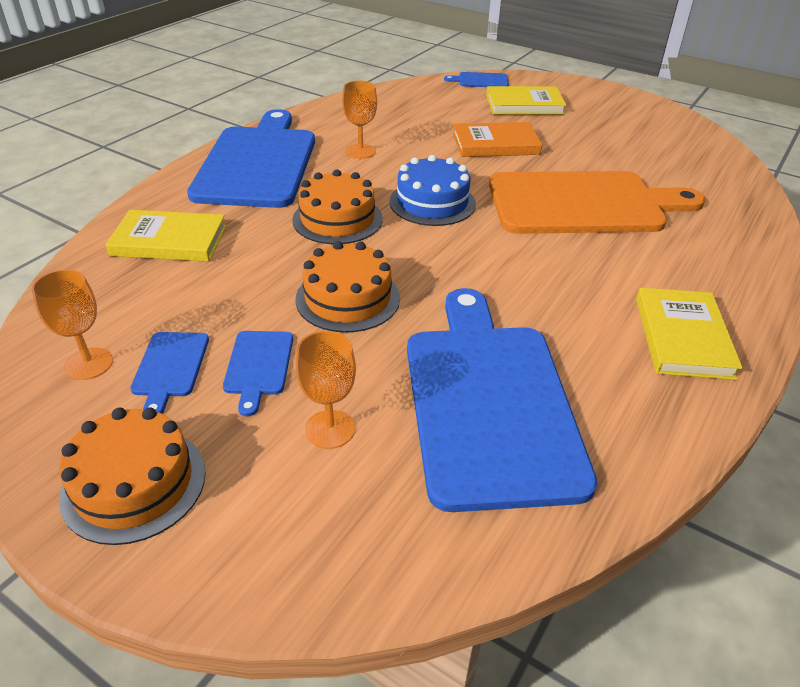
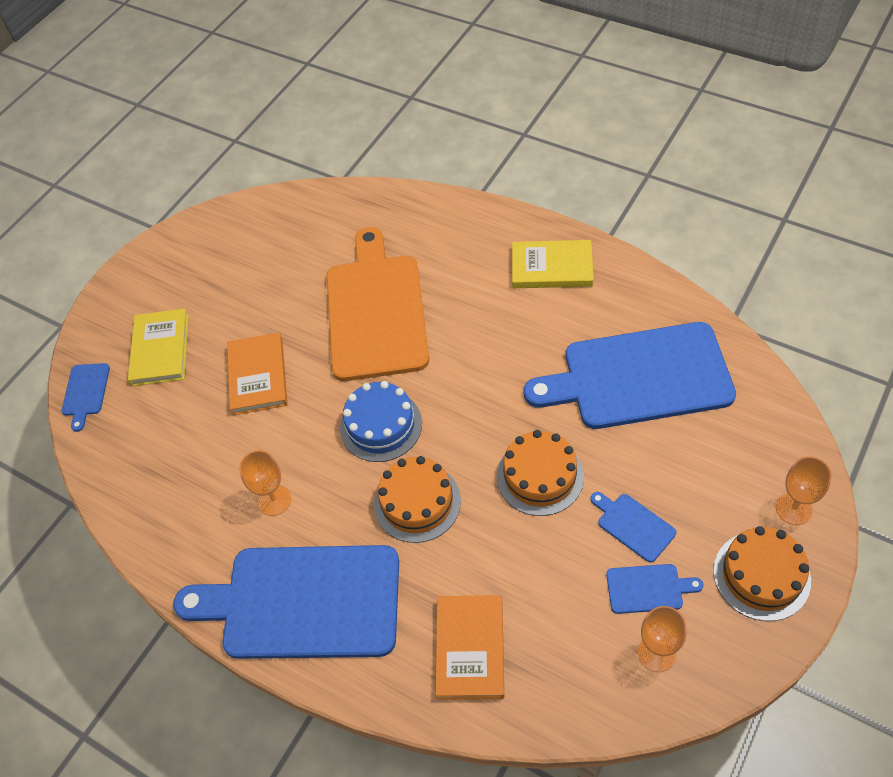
camera: 85 degrees left, 15 degrees up
(169, 241) = (470, 648): yellow book -> orange book
(258, 366) = (633, 525): blue cutting board -> blue cutting board turned 135 degrees counterclockwise
(330, 429) = (685, 467): orange goblet -> orange goblet (793, 509)

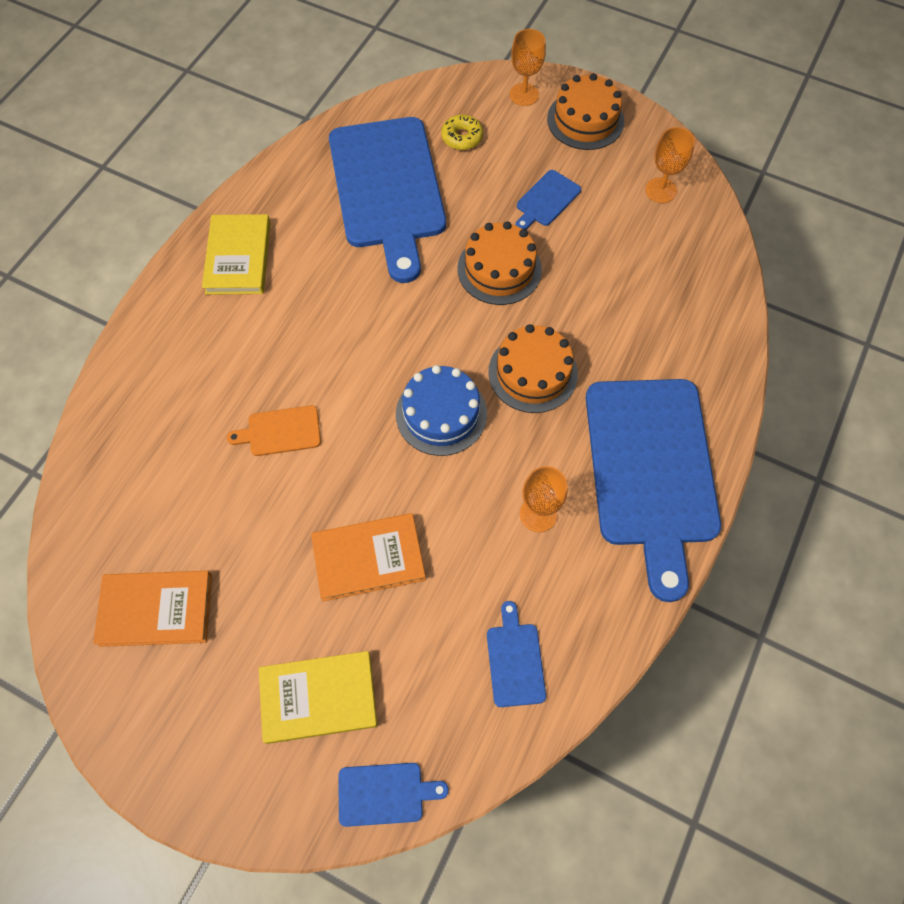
camera: 100 degrees left, 10 degrees up
(376, 311) = (280, 431): orange cutting board -> orange cutting board, size x0.41
(470, 648) = (676, 321): orange book -> orange book (156, 609)
(648, 589) = (605, 193): blue cutting board -> blue cutting board (515, 660)
(717, 444) = (462, 137): none -> yellow donut

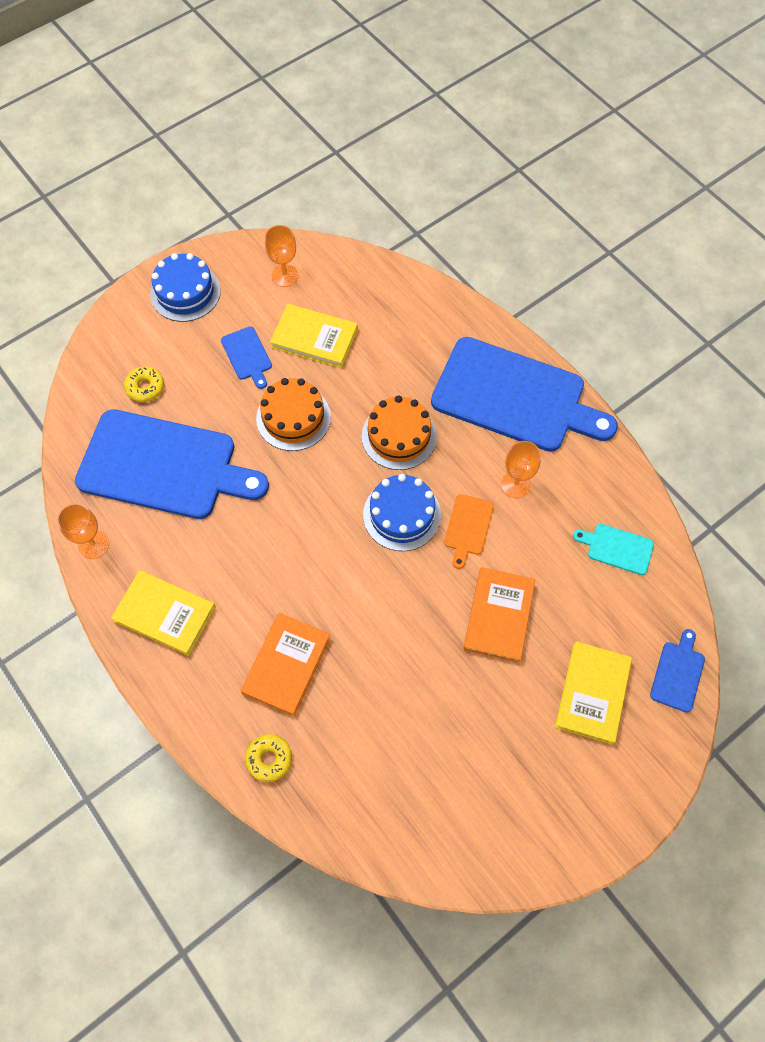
camera: 65 degrees left, 0 degrees up
(129, 405) = (269, 759): none -> yellow donut
(156, 609) = (472, 794): orange book -> orange book (286, 665)
(280, 431) = (358, 641): orange cutting board -> orange cutting board (468, 527)
(515, 660) = (617, 548): blue cutting board -> turquoise cutting board
(524, 94) = (130, 323): orange goblet -> orange goblet (94, 545)
(585, 120) = (185, 292): orange cake -> blue cake
(603, 247) = (314, 338): none -> yellow book

